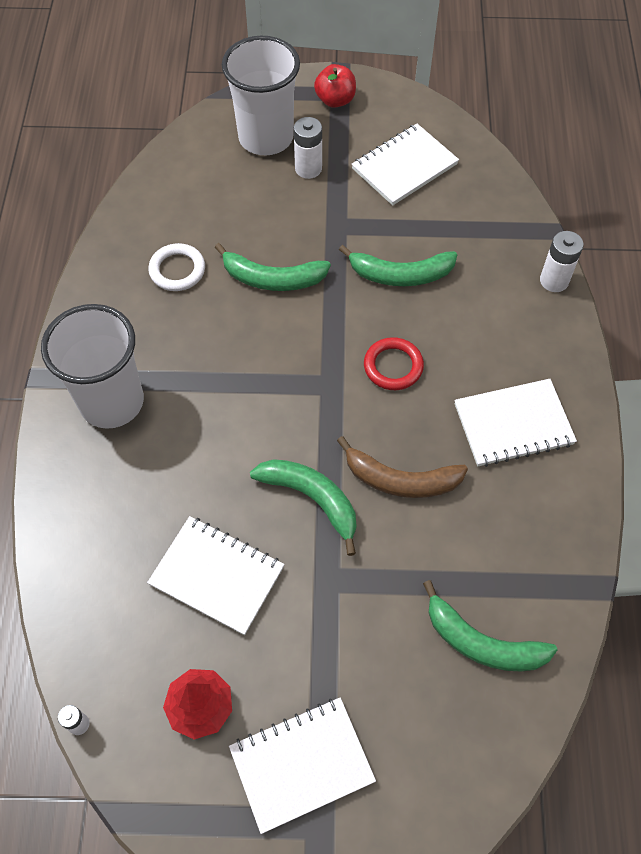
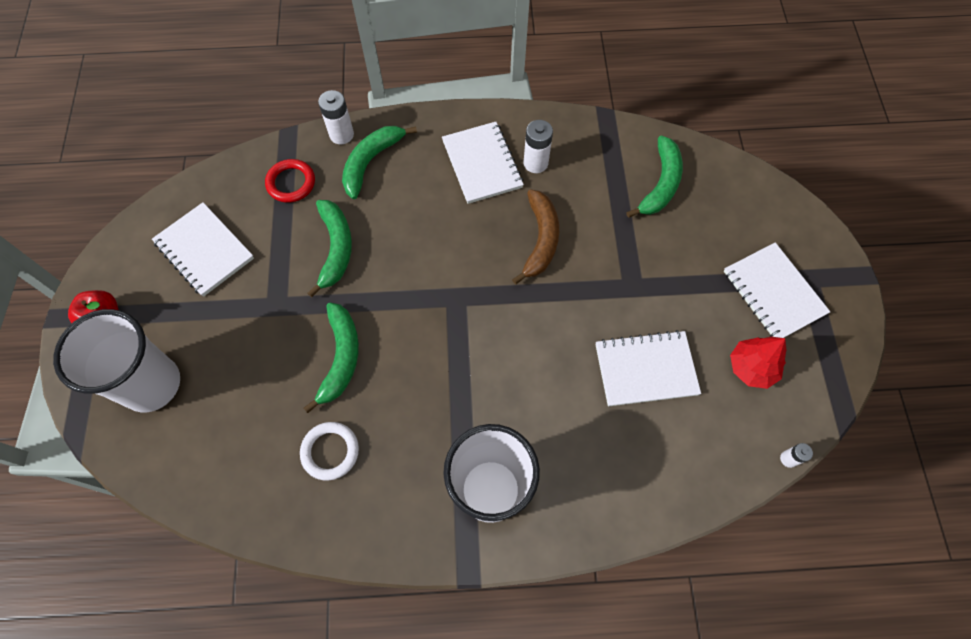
camera: 95 degrees left, 5 degrees up
(217, 575) = (645, 369): white notebook -> white notebook turned 60 degrees clockwise
(308, 168) = (200, 338): white battery -> white battery (535, 163)
(312, 499) = (566, 303): green banana -> green banana (371, 162)
(393, 366) = (434, 250): red ring -> red ring (291, 183)

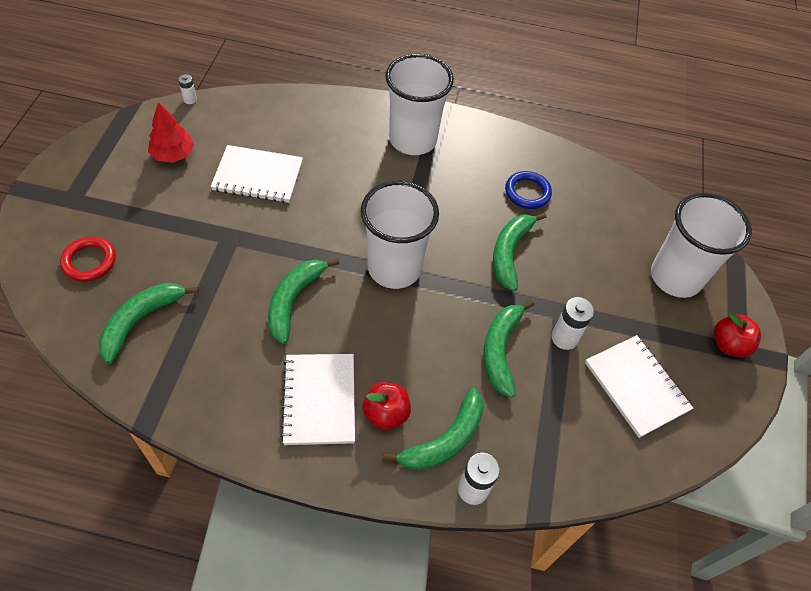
camera: 170 degrees left, 10 degrees down
(291, 183) = (540, 440): red ring -> red ring (89, 261)
(330, 451) = (527, 192): white ring -> blue ring
(424, 168) = (386, 413): none -> red apple
(458, 302) = (394, 268): none -> white cup
(535, 163) = (259, 383): white battery -> white battery (564, 338)
(540, 240) = (294, 300): brown banana -> green banana
(773, 293) = (111, 197): white notebook -> none

